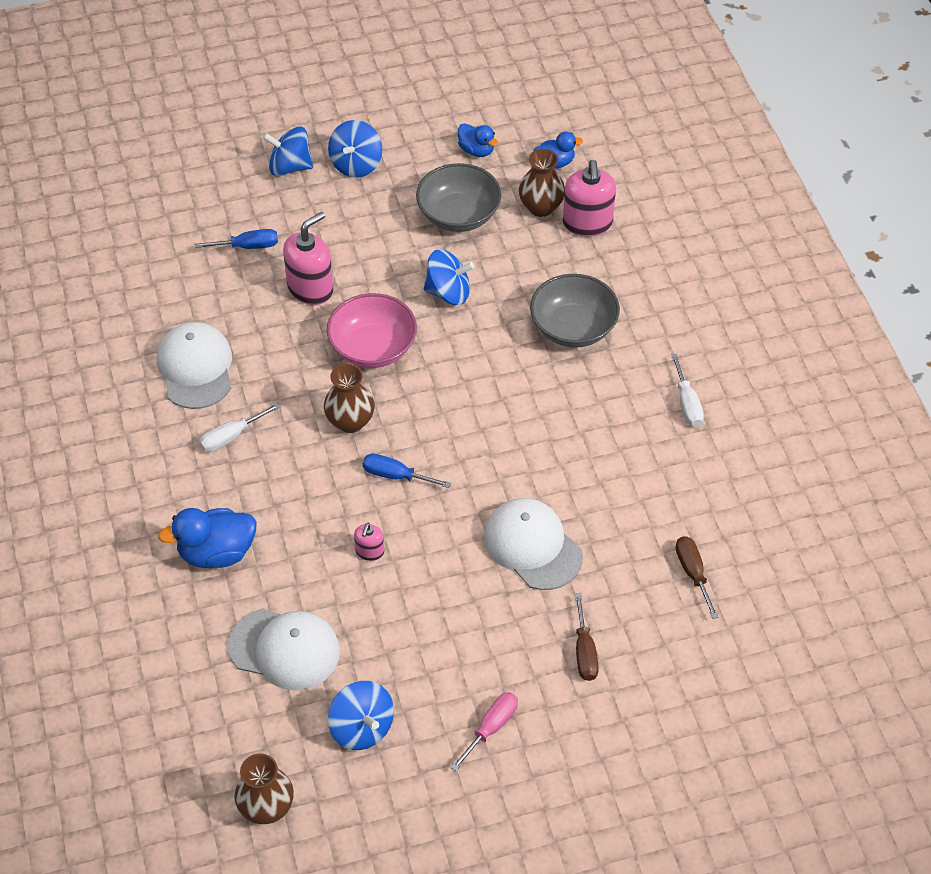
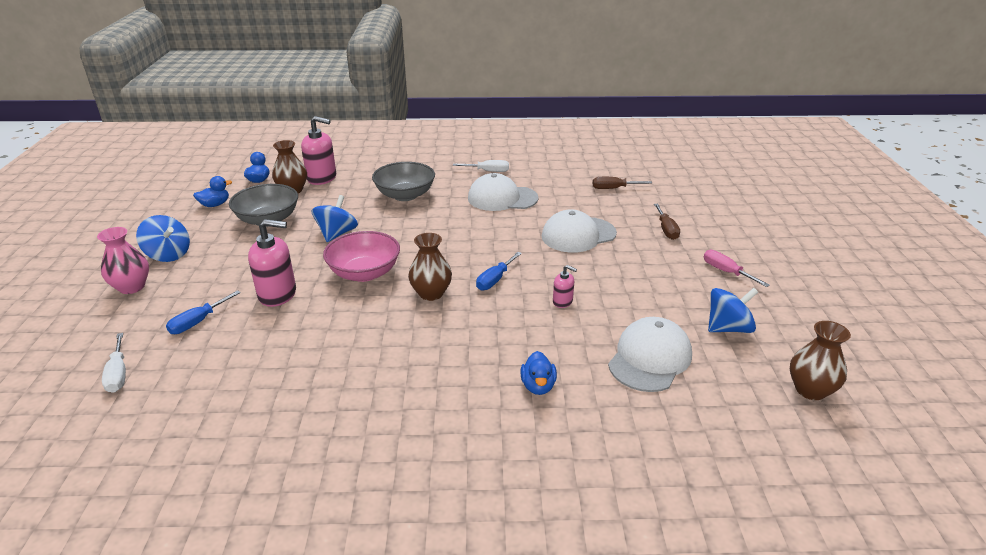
camera: 75 degrees left, 20 degrees down
(195, 368) = (315, 373): white cap -> white cap (502, 198)
(217, 552) = (538, 386): blue duck -> blue duck, size x0.61
(231, 436) = (410, 360): white screwdriver -> white screwdriver (118, 374)
(248, 246) = (198, 322): blue screwdriver -> blue screwdriver turned 150 degrees counterclockwise
(290, 167) = (132, 287): blue spinning top -> pink vase
(310, 288) = (278, 294): pink soap dispenser -> pink soap dispenser turned 120 degrees clockwise
(584, 651) = (666, 230): brown screwdriver -> brown screwdriver turned 75 degrees clockwise

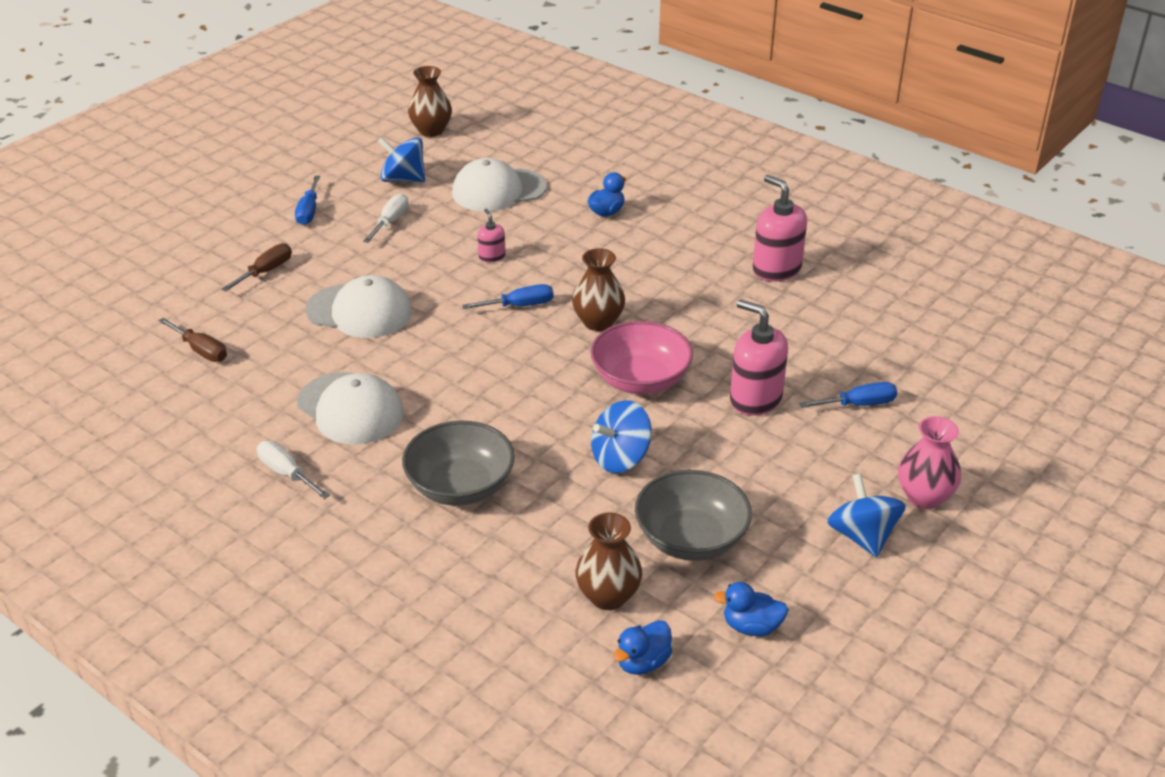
camera: 140 degrees left, 5 degrees up
(118, 374) = (955, 381): white screwdriver -> white screwdriver (390, 222)
(322, 178) = (537, 605): pink soap dispenser -> pink soap dispenser (776, 269)
(726, 272) = (309, 211): pink screwdriver -> blue screwdriver

